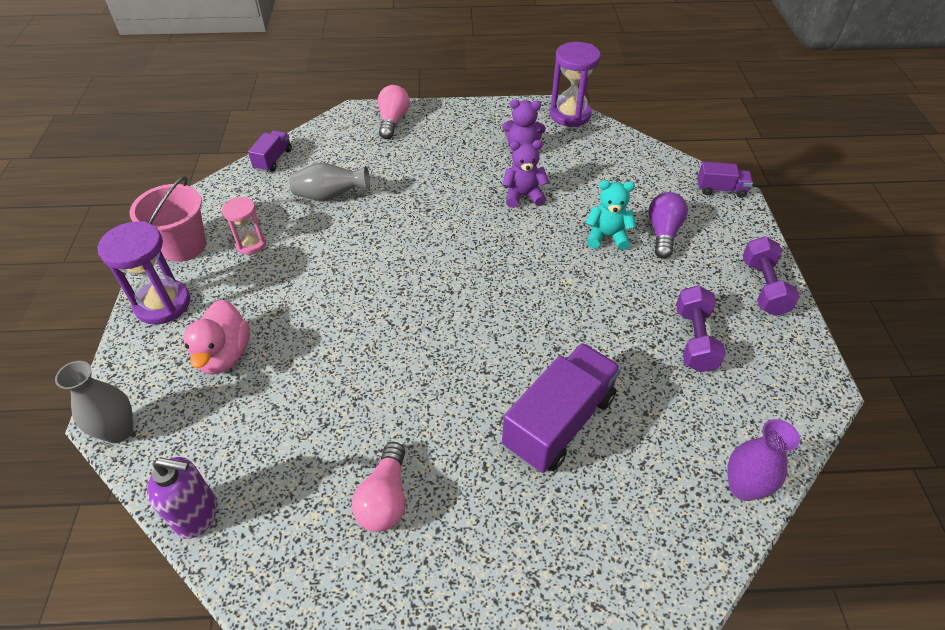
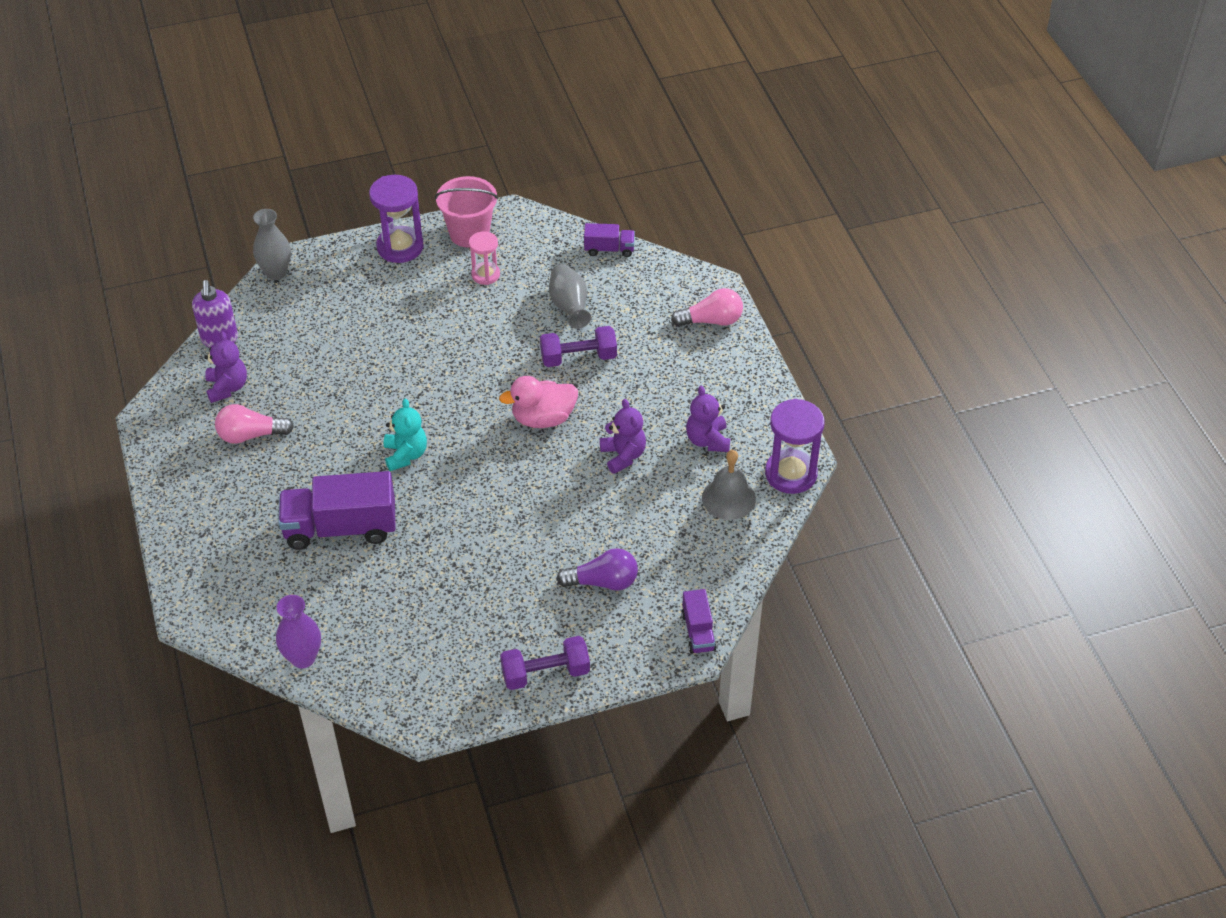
camera: 75 degrees right, 0 degrees up
(224, 355) = (358, 303): pink duck -> pink duck (543, 418)
(290, 516) = (227, 387): none -> purple teddy bear
(559, 422) = (341, 528): purple truck -> purple truck turned 150 degrees clockwise
(586, 148) = (728, 498): none -> grey bell
(607, 236) = (581, 534): turquoise teddy bear -> turquoise teddy bear (405, 455)
(694, 339) = (457, 617): purple dumbbell -> purple dumbbell (578, 357)

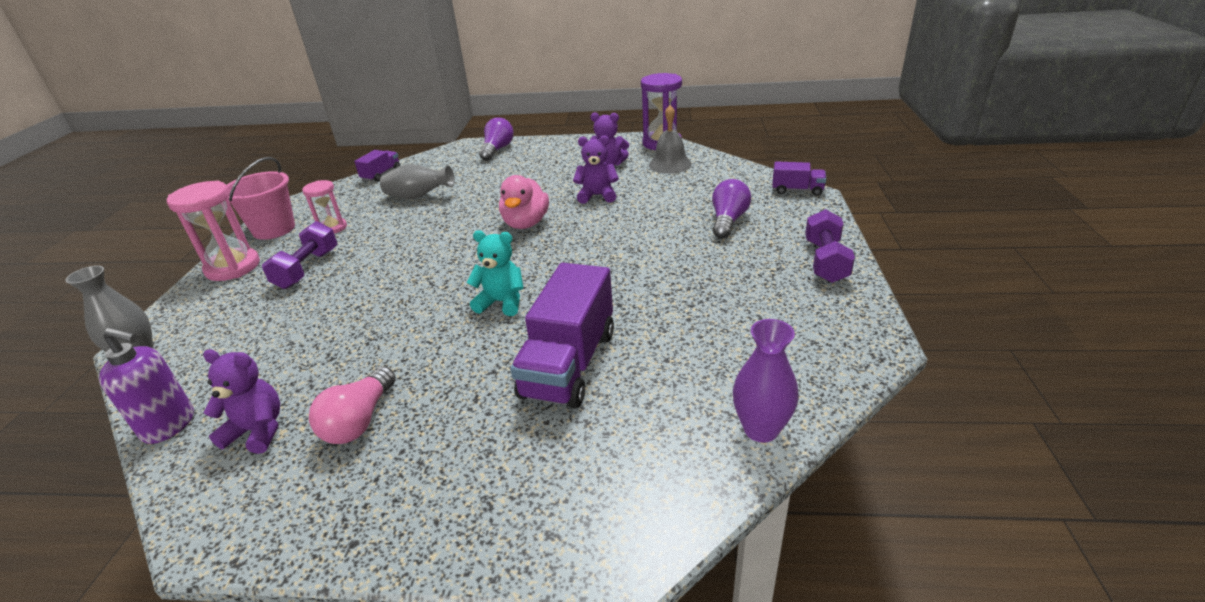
camera: 65 degrees left, 15 degrees down
(400, 247) = (233, 267): purple hourglass -> pink hourglass
(578, 357) = (476, 200): purple dumbbell -> purple dumbbell (307, 269)
(711, 321) = (497, 150): pink light bulb -> purple light bulb

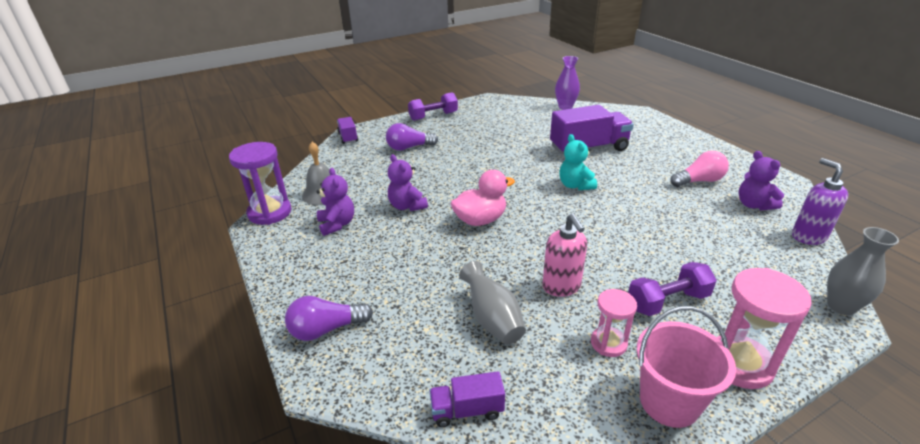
camera: 125 degrees left, 0 degrees up
(397, 231) = (561, 287): none -> pink soap dispenser

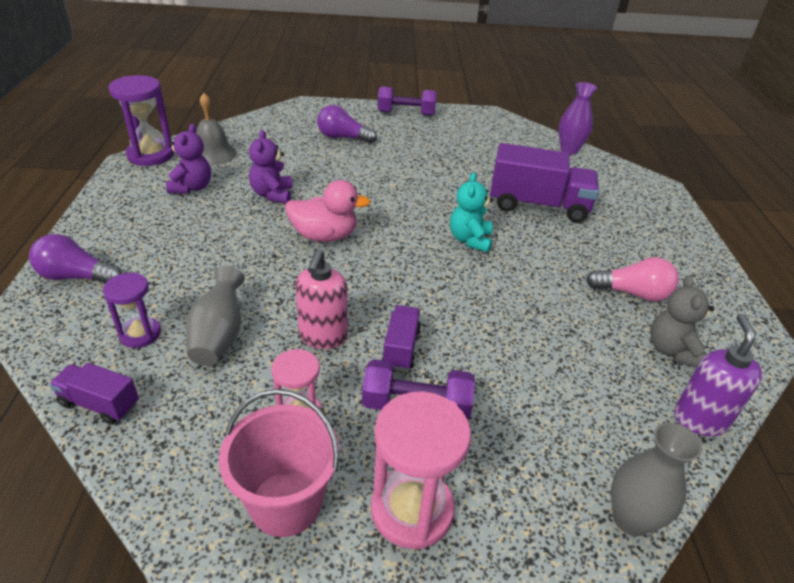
camera: 25 degrees right, 5 degrees up
(348, 137) = (297, 108): purple truck -> purple truck (401, 348)
(433, 346) = (140, 334): none -> purple hourglass
(753, 205) = (671, 350): purple teddy bear -> grey teddy bear

